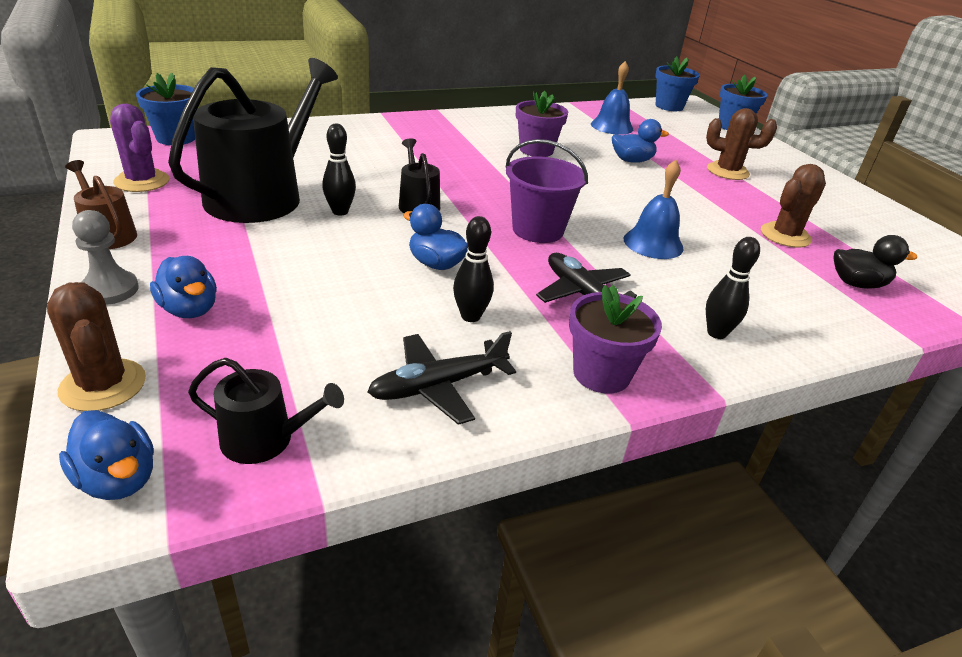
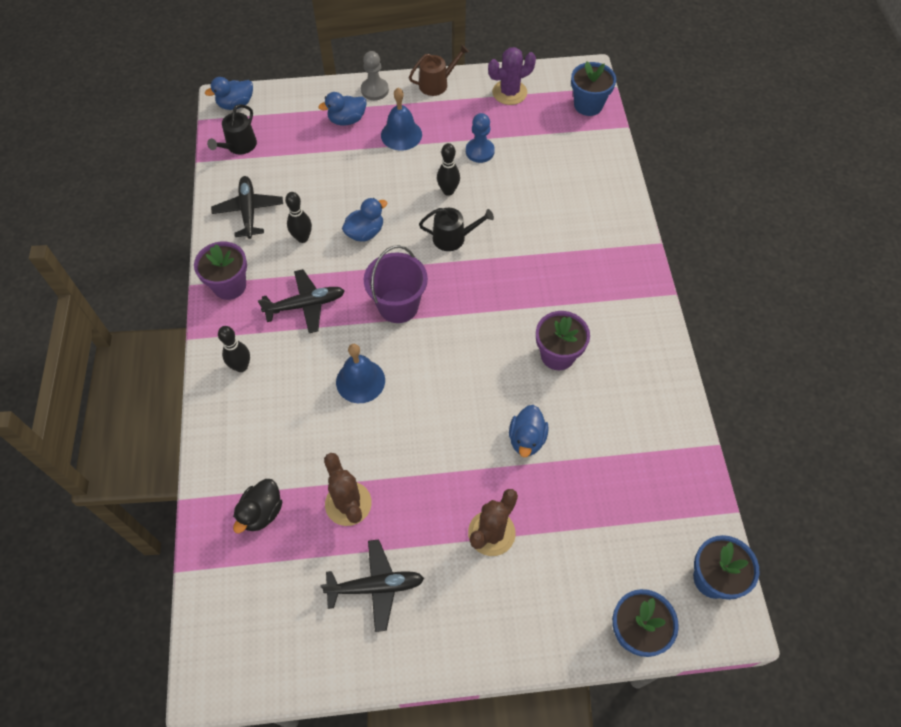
camera: 110 degrees right, 25 degrees up
(103, 385) = (295, 95): brown cactus -> none
(262, 195) = (480, 151): black watering can -> blue pawn
(612, 126) = (629, 461): blue bell -> blue bell (401, 134)
(834, 215) = (375, 587): none -> black plane

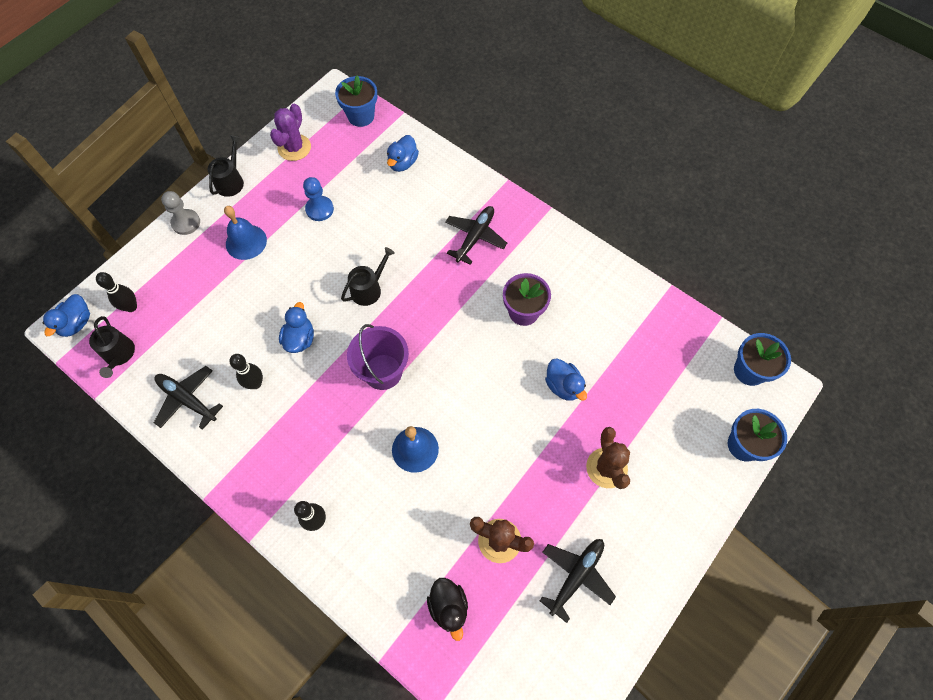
camera: 45 degrees left, 5 degrees up
(229, 285) = (238, 470): purple flower pot -> none
(305, 305) = (314, 432): black plane -> black plane (475, 237)
(347, 120) = (189, 263): blue duck -> blue duck (402, 163)
(437, 84) = (231, 181): brown watering can -> black watering can
(448, 191) = (328, 257): black bowling pin -> black bowling pin (131, 307)

